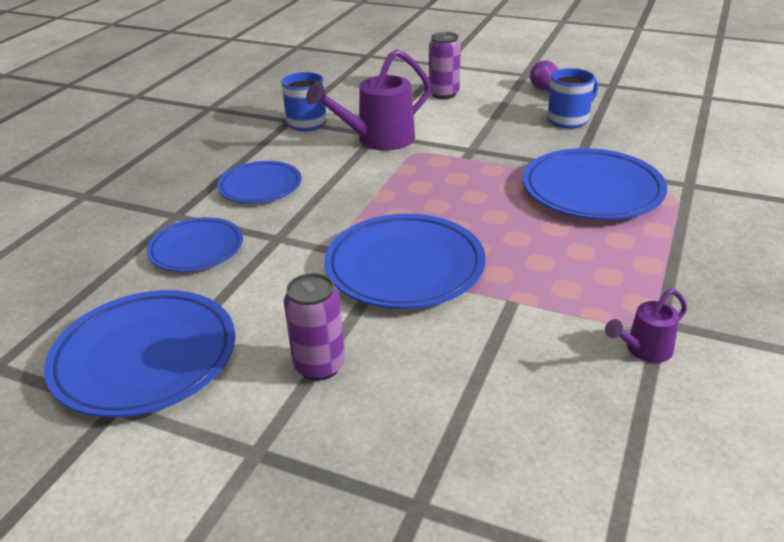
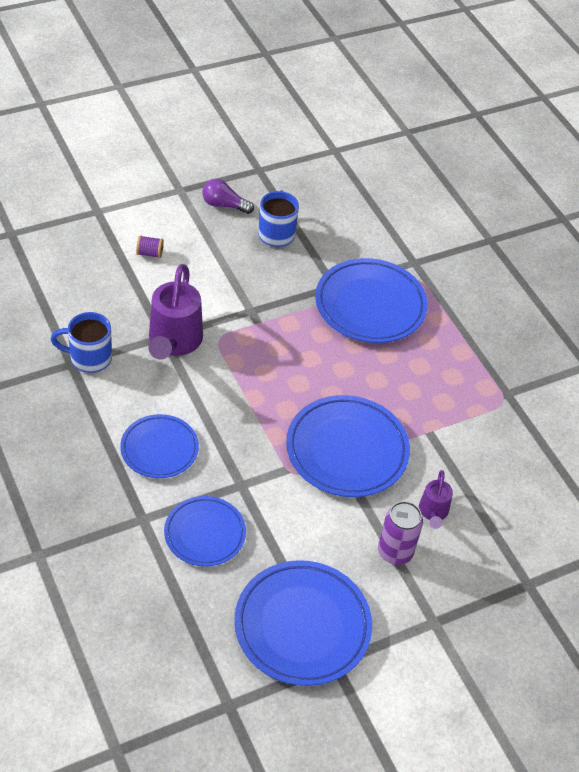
camera: 55 degrees left, 15 degrees up
(444, 94) = (150, 253): purple can -> purple spool
(644, 350) = (519, 418): purple watering can -> purple watering can (433, 512)

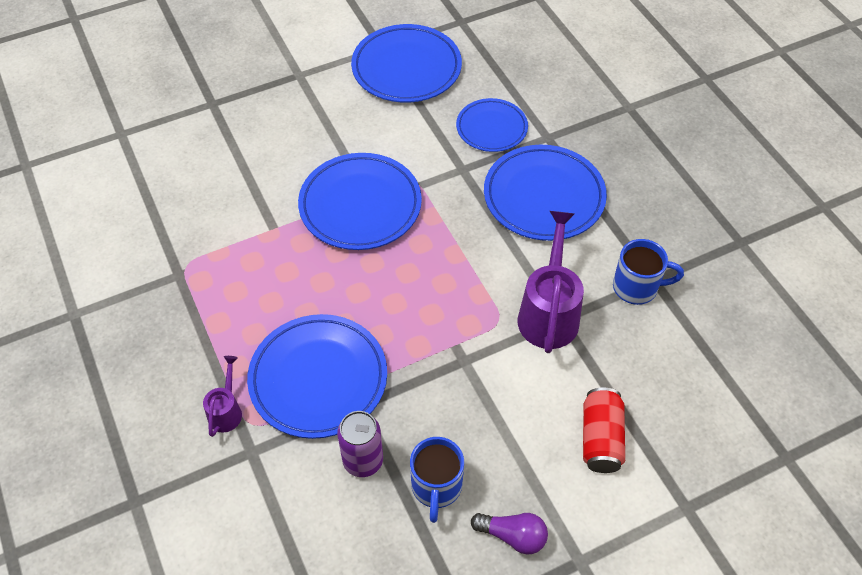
camera: 175 degrees left, 5 degrees up
(150, 253) = (600, 438): purple spool -> red can
(159, 449) = (544, 197): blue plate -> blue plate, size x1.61
(395, 552) = (324, 122): purple can -> purple can (363, 461)
(433, 512) = (284, 154): purple watering can -> purple watering can (226, 411)

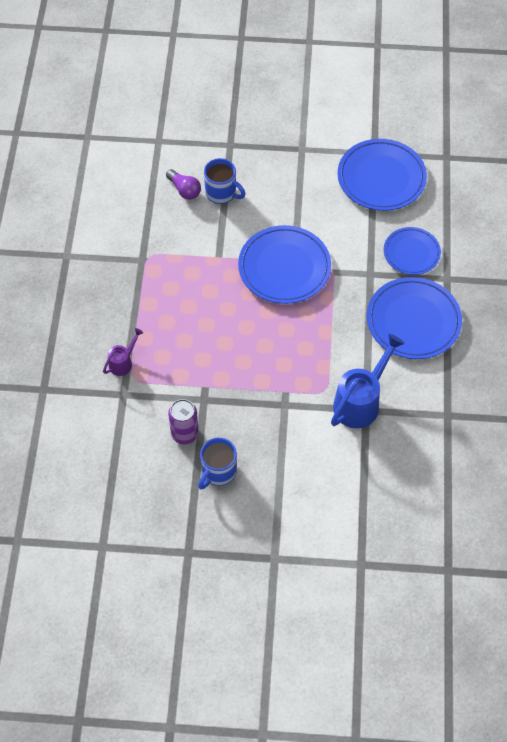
camera: 30 degrees right, 5 degrees up
(318, 379) = (188, 370): blue plate -> none
(513, 536) = (244, 523): purple light bulb -> purple light bulb (184, 190)
(549, 312) = (360, 402): purple watering can -> blue watering can
(600, 438) = (337, 496): red can -> none
(637, 287) = (432, 415): blue mug -> blue mug (222, 193)

